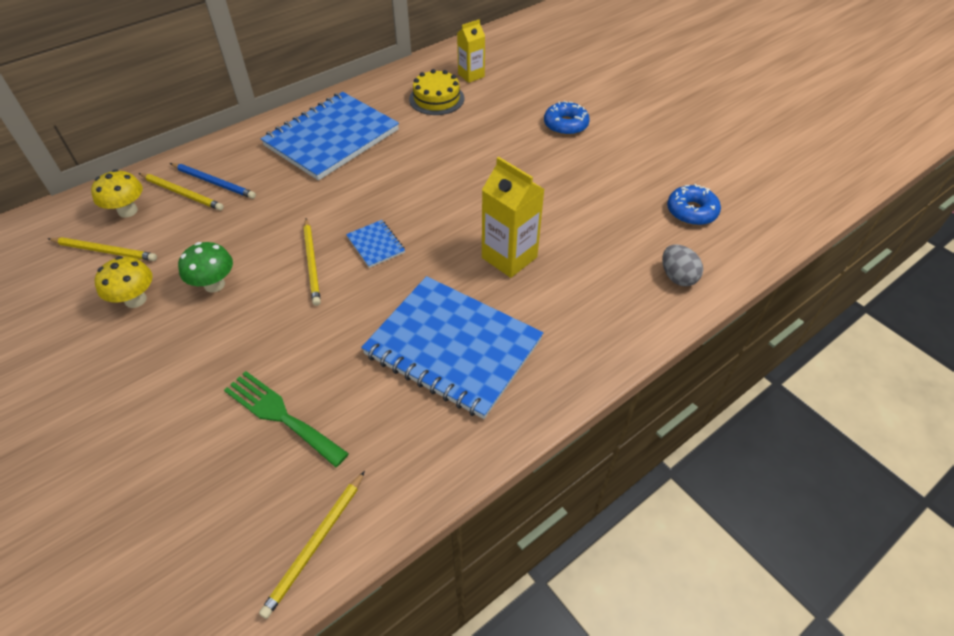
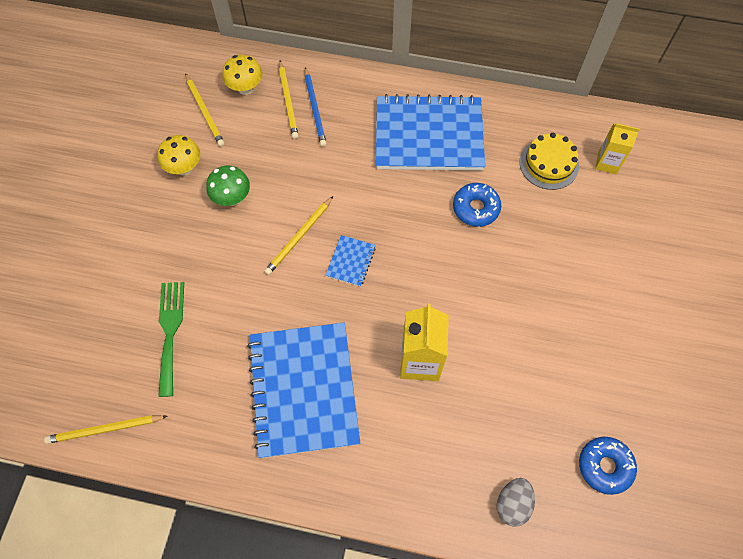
camera: 50 degrees right, 15 degrees up
(565, 125) = (618, 286): blue donut -> blue donut (476, 208)

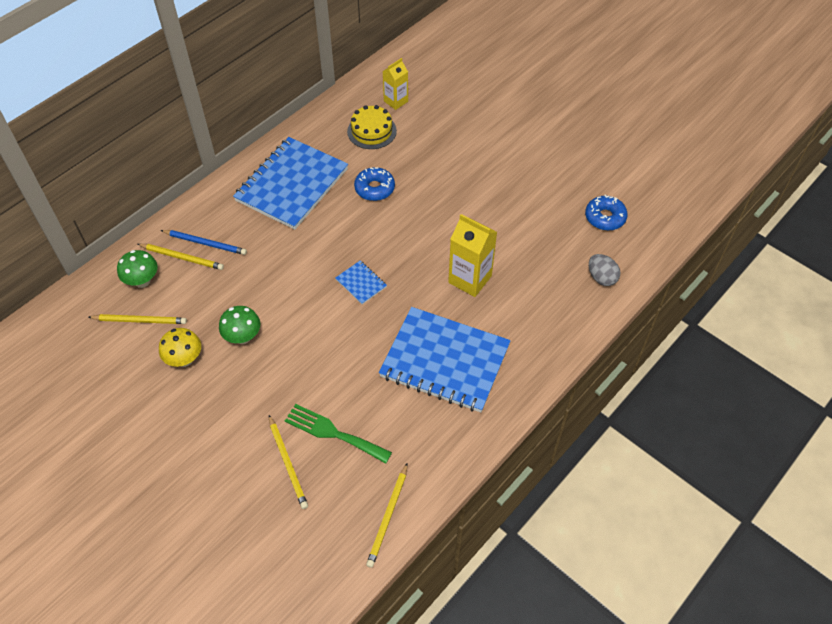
camera: 60 degrees left, 10 degrees down
(245, 88) = (142, 281): yellow mushroom -> green mushroom
(299, 237) = (315, 307): yellow pencil -> yellow pencil (288, 463)

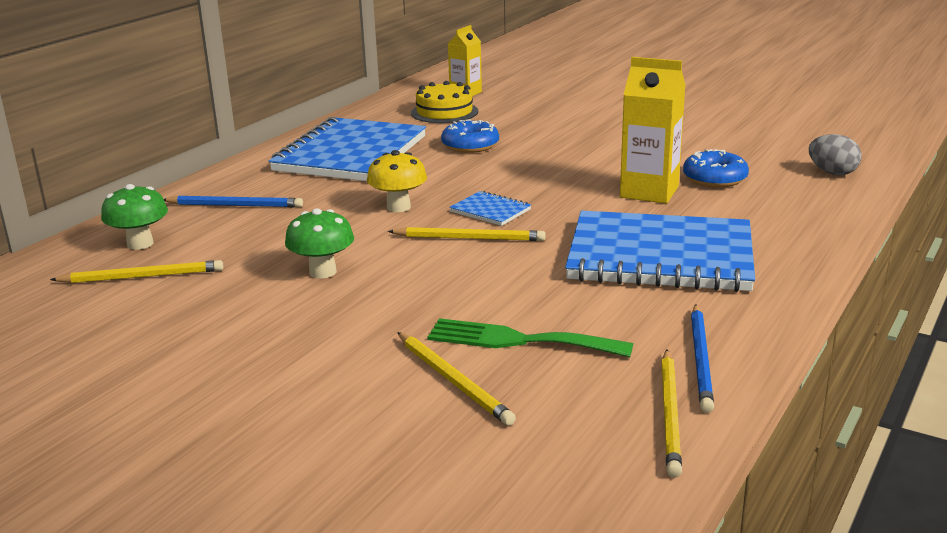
camera: 10 degrees left, 30 degrees down
(182, 257) = (201, 219): yellow pencil -> yellow pencil (470, 238)
(184, 359) = (229, 302): yellow mushroom -> yellow mushroom (398, 207)
(423, 473) = (701, 360): none -> blue pencil
(605, 217) = (796, 135): blue donut -> blue donut (714, 179)

